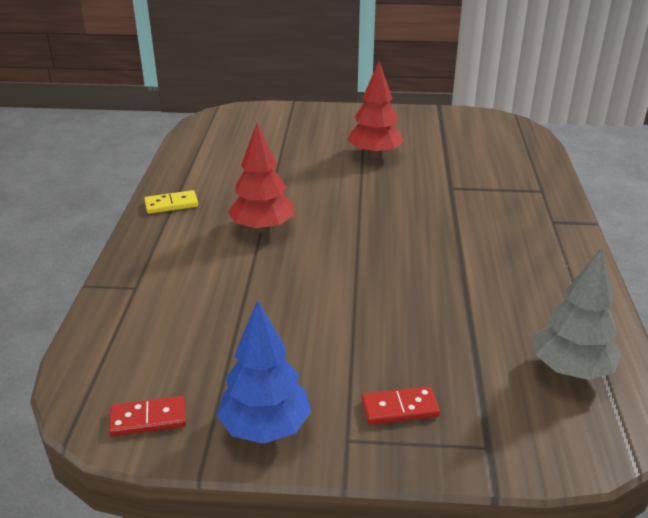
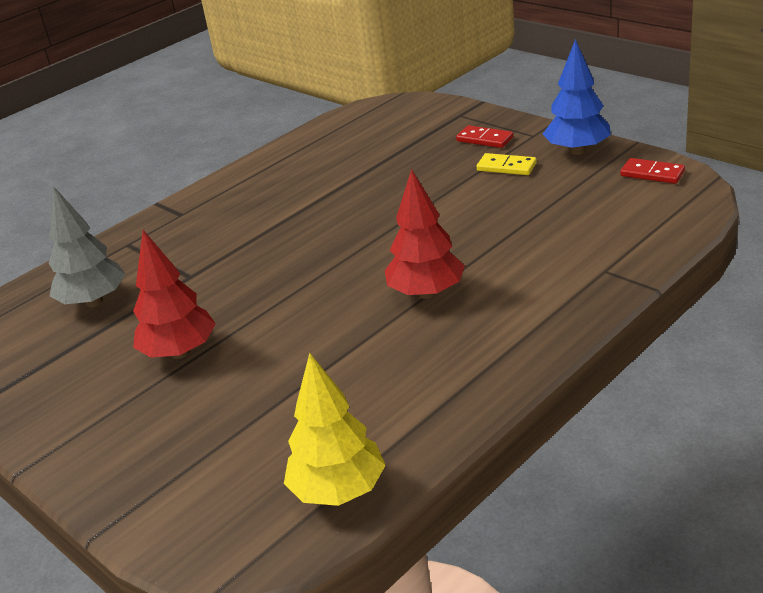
camera: 135 degrees left, 0 degrees up
(171, 204) = (493, 364): yellow domino -> yellow domino (506, 167)
(202, 139) = (338, 491): none -> yellow tree
(571, 369) = (359, 130): grey tree -> grey tree (94, 302)

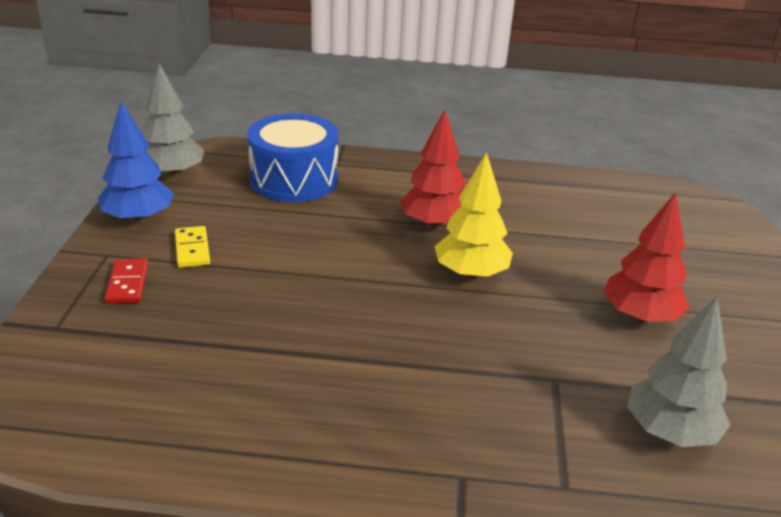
camera: 135 degrees left, 0 degrees up
(338, 491) = (636, 190): yellow tree -> yellow tree (471, 274)
(587, 235) = (294, 180): none -> blue drum
(652, 173) = (172, 174): red domino -> grey tree

